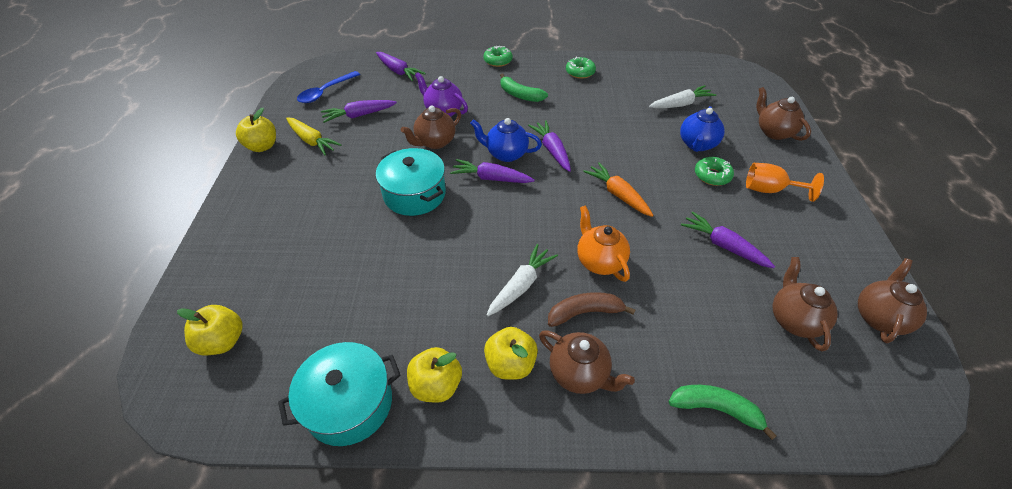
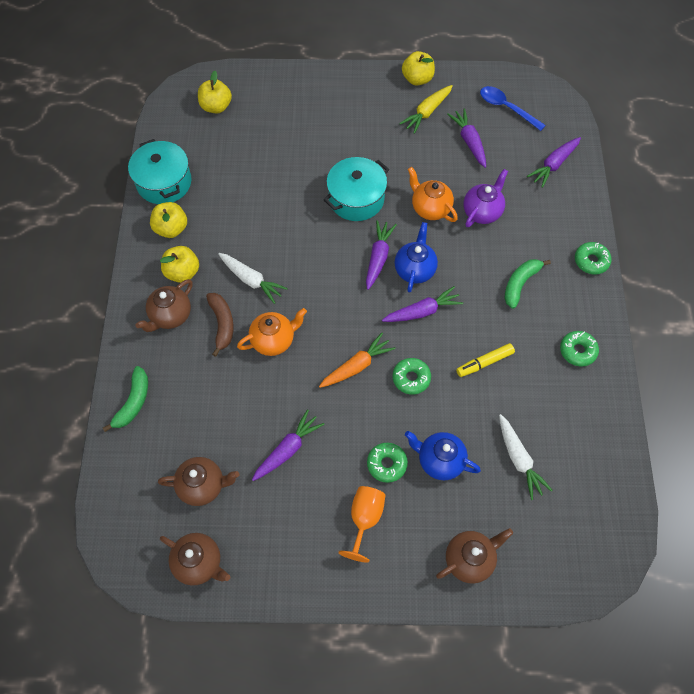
camera: 90 degrees right, 15 degrees up
(435, 142) = (430, 208): brown teapot -> orange teapot
(599, 117) = (484, 362): none -> yellow marker
(623, 159) = (411, 378): none -> green donut

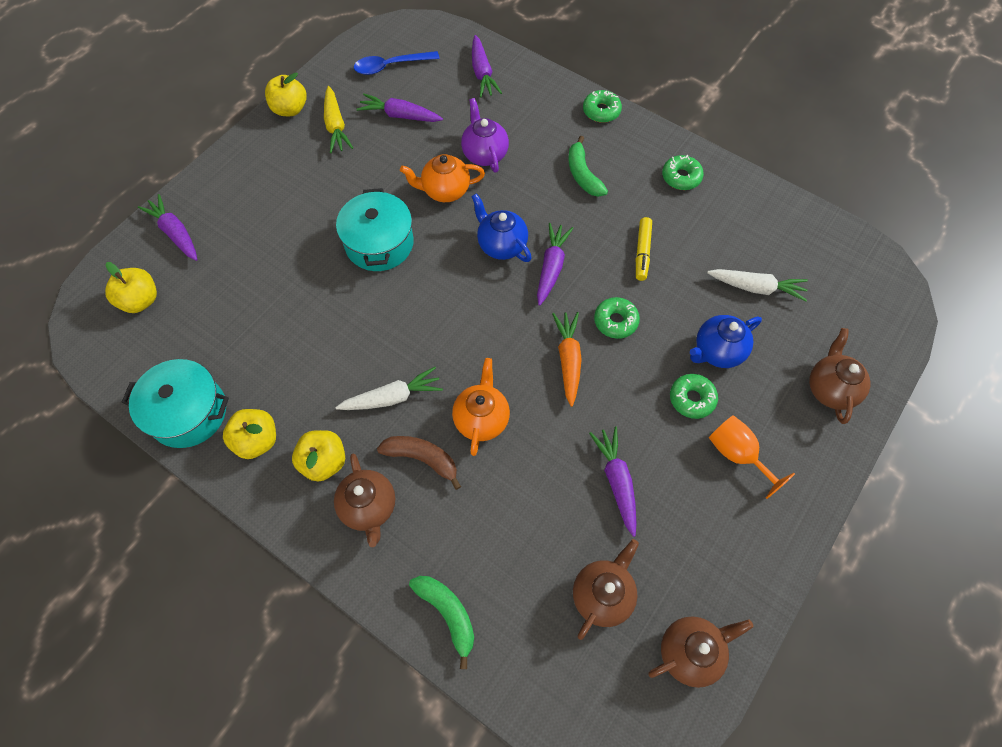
camera: 55 degrees left, 0 degrees up
(378, 257) = (462, 266): purple carrot -> purple carrot (175, 233)

